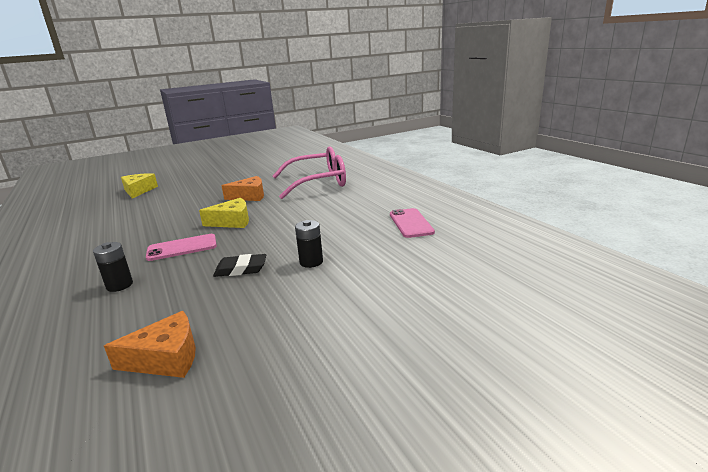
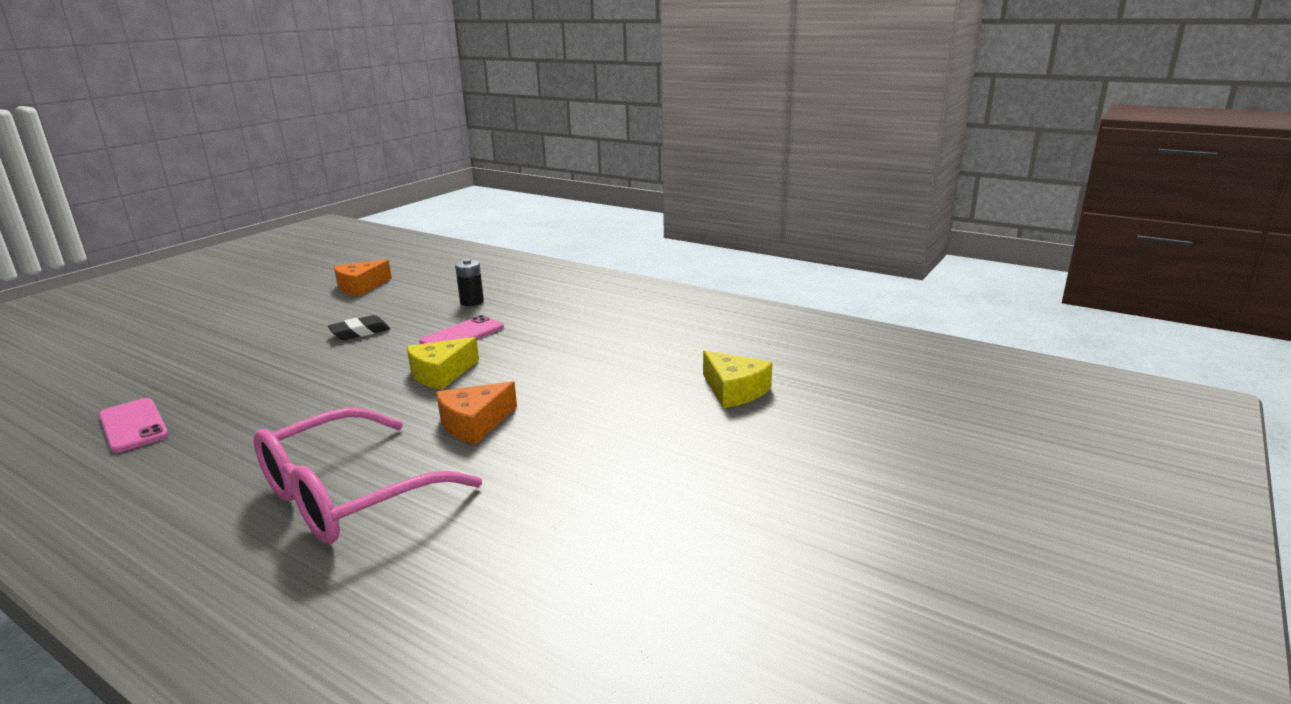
camera: 150 degrees right, 0 degrees up
(311, 262) = (280, 352): black battery -> none

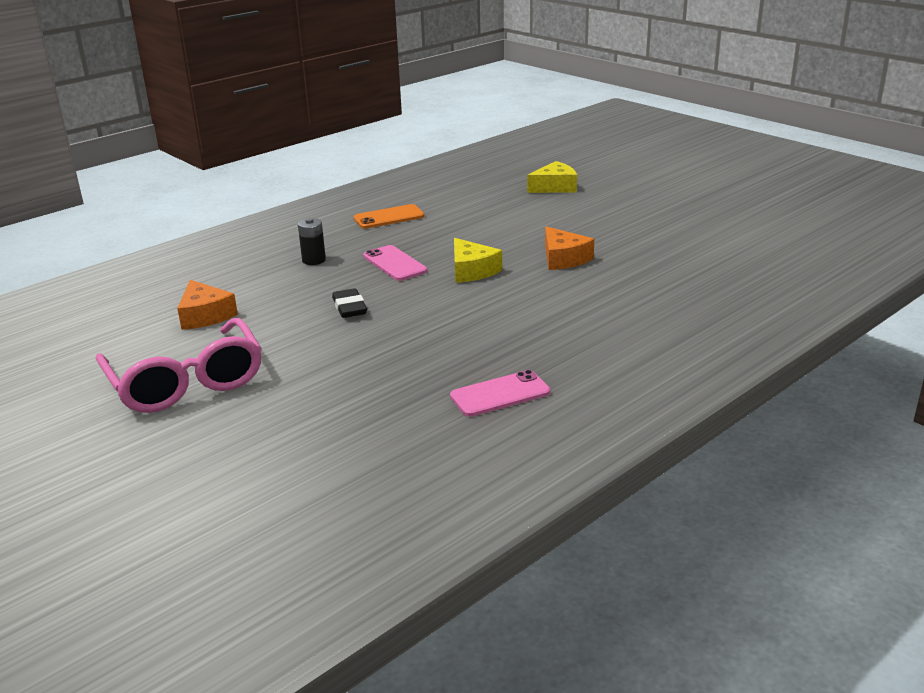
camera: 75 degrees left, 5 degrees up
(348, 495) = (646, 294): pink glasses -> pink glasses (186, 382)
(588, 314) = (389, 217): none -> orange phone

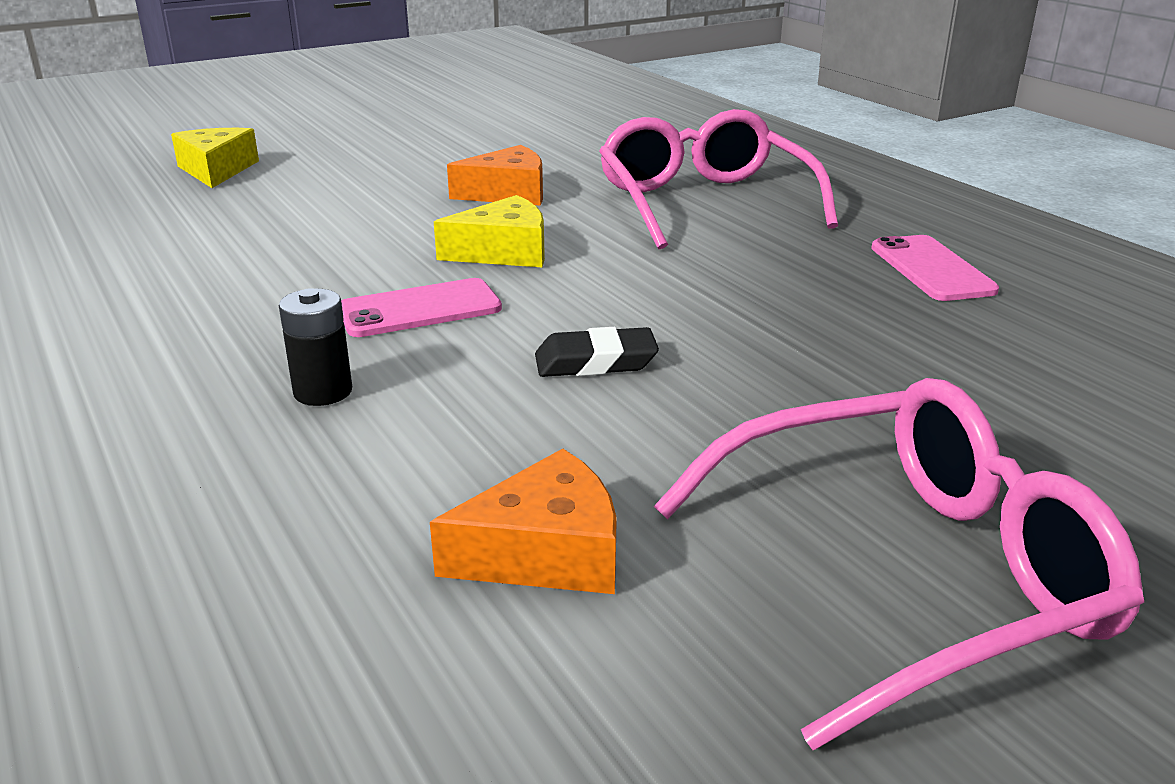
camera: 80 degrees left, 0 degrees up
(389, 217) = (172, 301): orange phone -> none
(583, 315) = (704, 203): none -> pink glasses

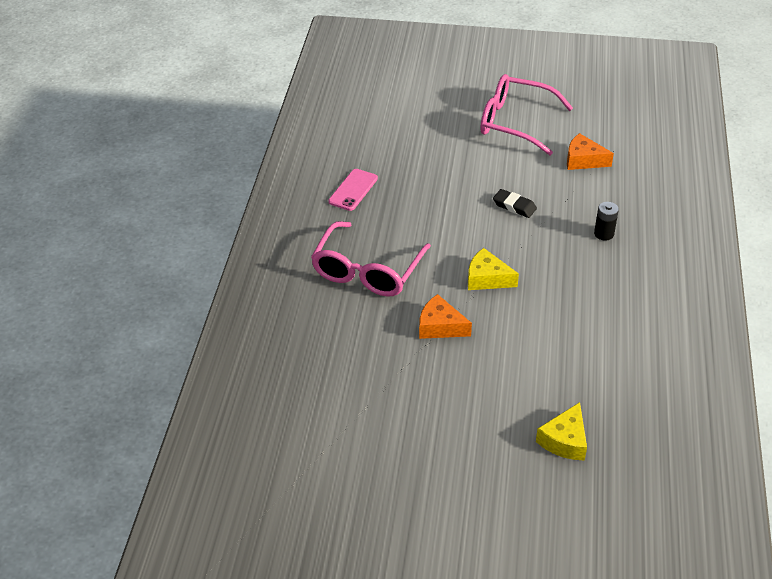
camera: 140 degrees left, 15 degrees up
(419, 309) = (547, 258): pink phone -> none

